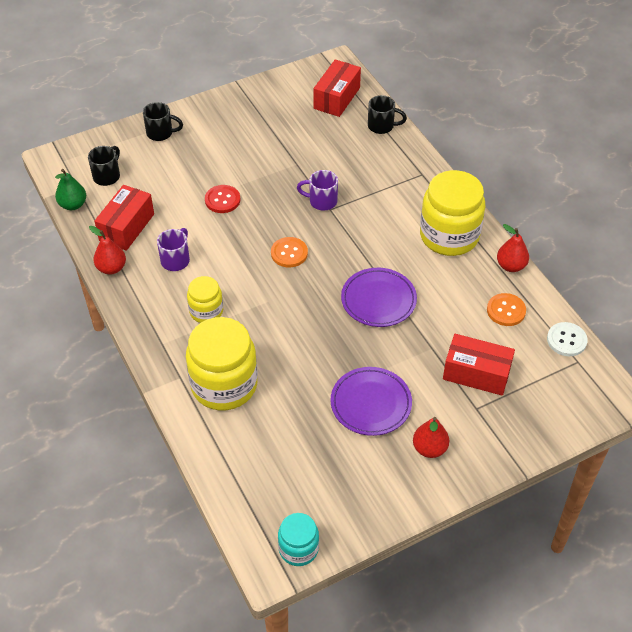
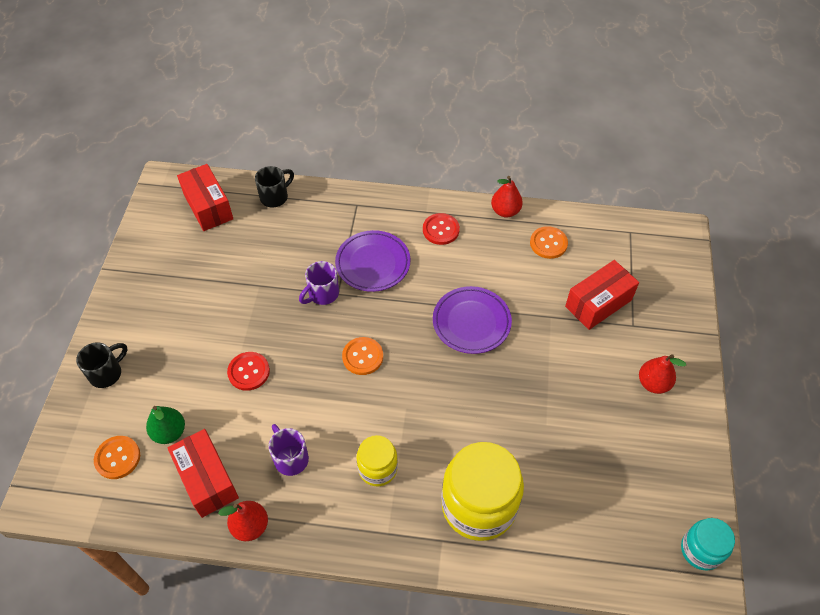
camera: 55 degrees left, 5 degrees up
(73, 205) = (127, 515): green pear -> green pear (169, 432)
(107, 176) = (117, 458): black mug -> orange button
(371, 404) = (579, 397): purple plate -> purple plate (373, 263)
(449, 236) = (441, 230): yellow jar -> red button
(566, 340) = (605, 225): white button -> none

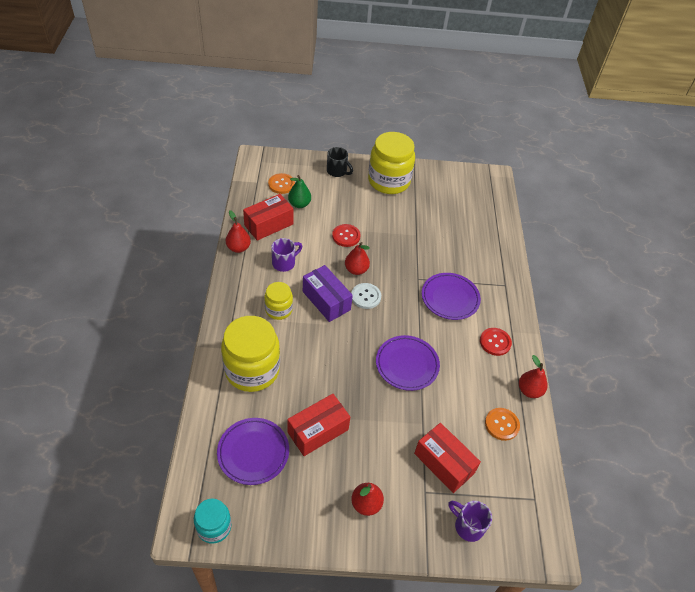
camera: 80 degrees right, 5 degrees down
(145, 306) = (389, 181): none -> yellow jar
(208, 207) = (478, 201): red box -> red box (318, 431)
(275, 197) = (498, 236): black mug -> none
(314, 364) = (356, 270): none -> red pear
(322, 294) = (415, 270): purple mug -> purple mug (468, 526)
(362, 357) = (366, 296): orange button -> white button
(366, 405) = (326, 300): none -> purple box
(601, 504) = (253, 452): none -> purple plate

